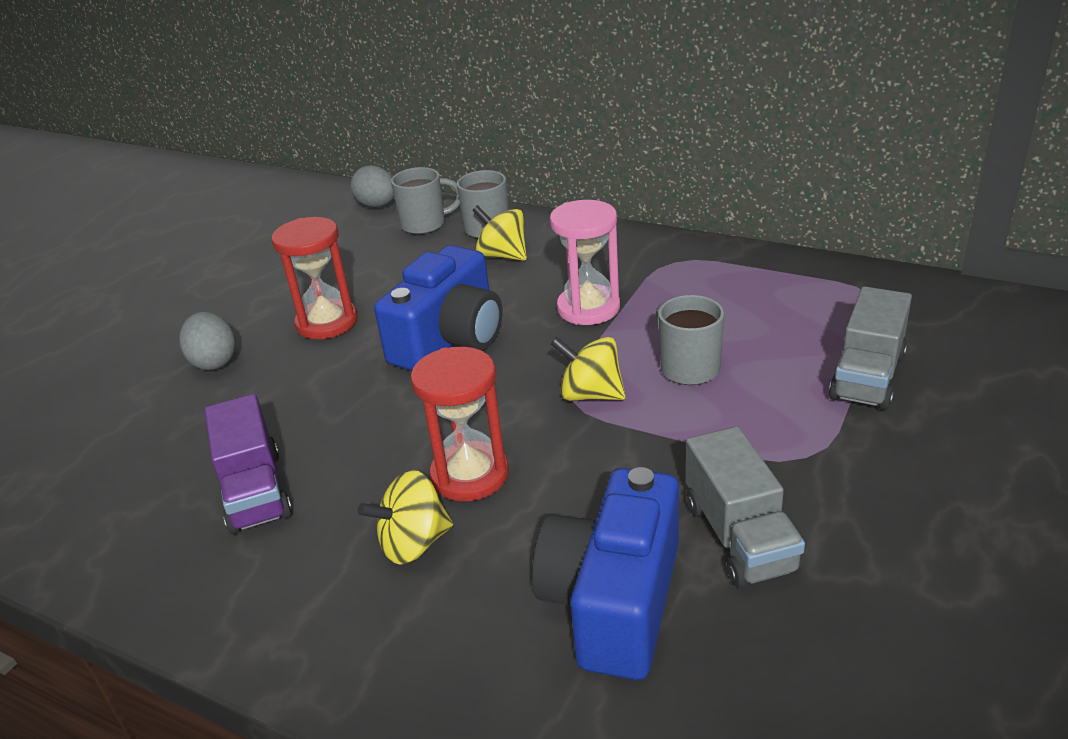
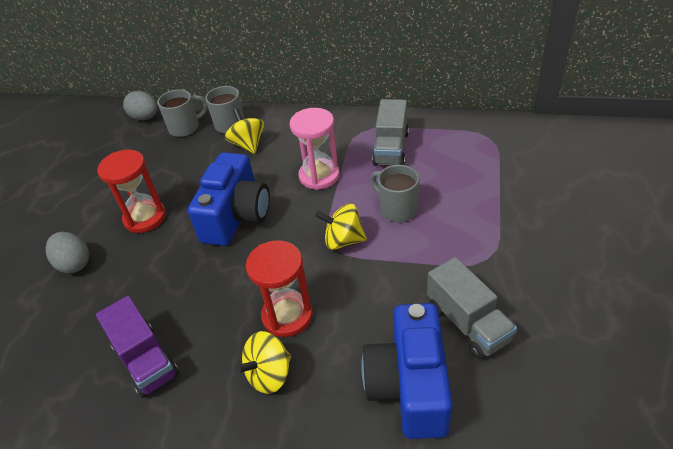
camera: 15 degrees left, 10 degrees up
(503, 256) = (248, 144): yellow spinning top -> yellow spinning top turned 45 degrees clockwise
(867, 376) = (504, 195): grey truck -> grey truck (391, 148)

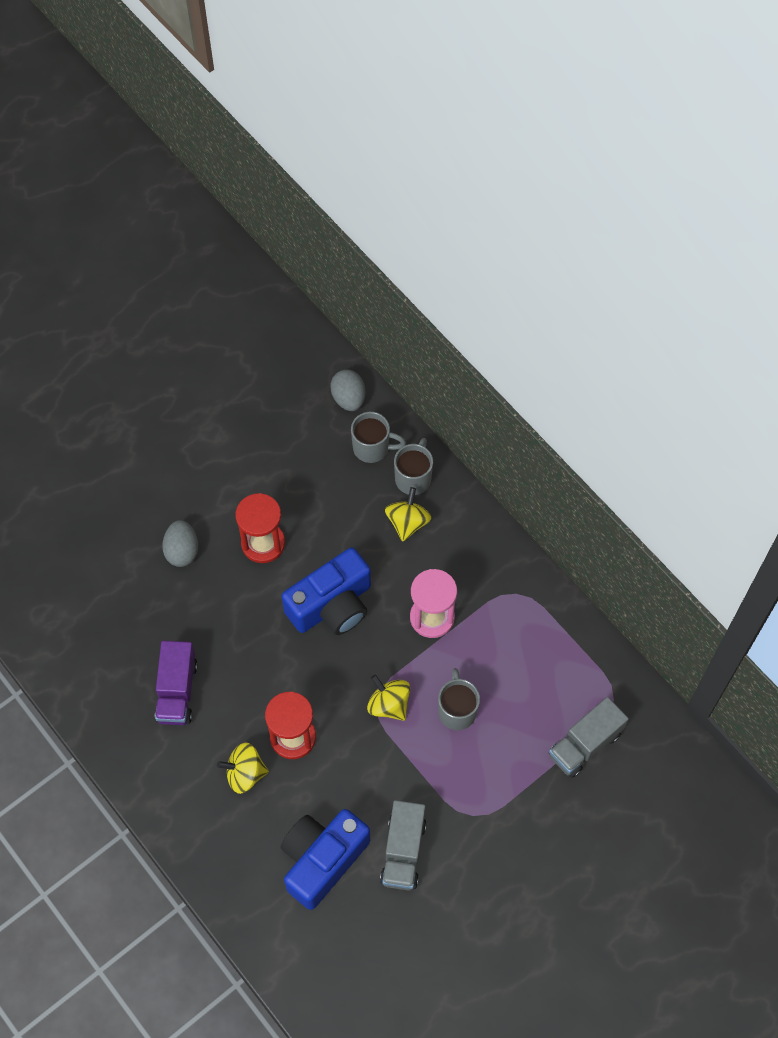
camera: 35 degrees right, 20 degrees up
(391, 148) = (519, 638): grey truck -> grey truck (585, 744)

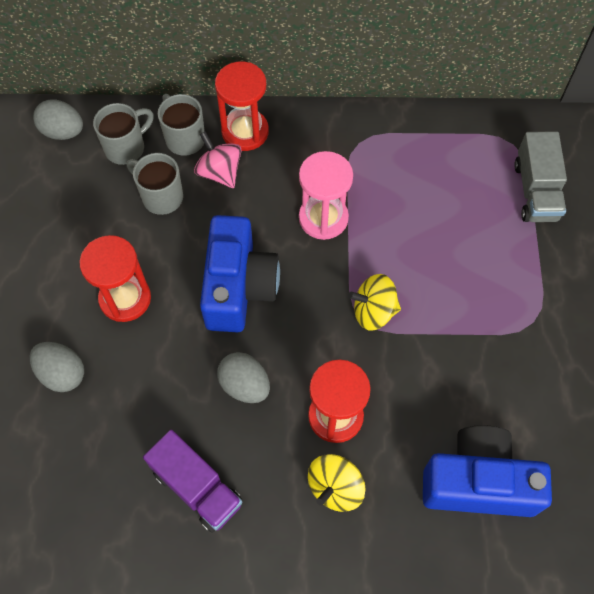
camera: 50 degrees left, 0 degrees up
(266, 665) = (245, 385): none -> grey egg
(322, 860) = (478, 482): blue camera -> blue camera turned 105 degrees clockwise
(403, 851) = (524, 404): grey truck -> none
(407, 522) = (220, 172): yellow spinning top -> pink spinning top
(455, 511) = (245, 131): none -> red hourglass
(457, 710) = (425, 262): grey mug -> grey mug (161, 197)

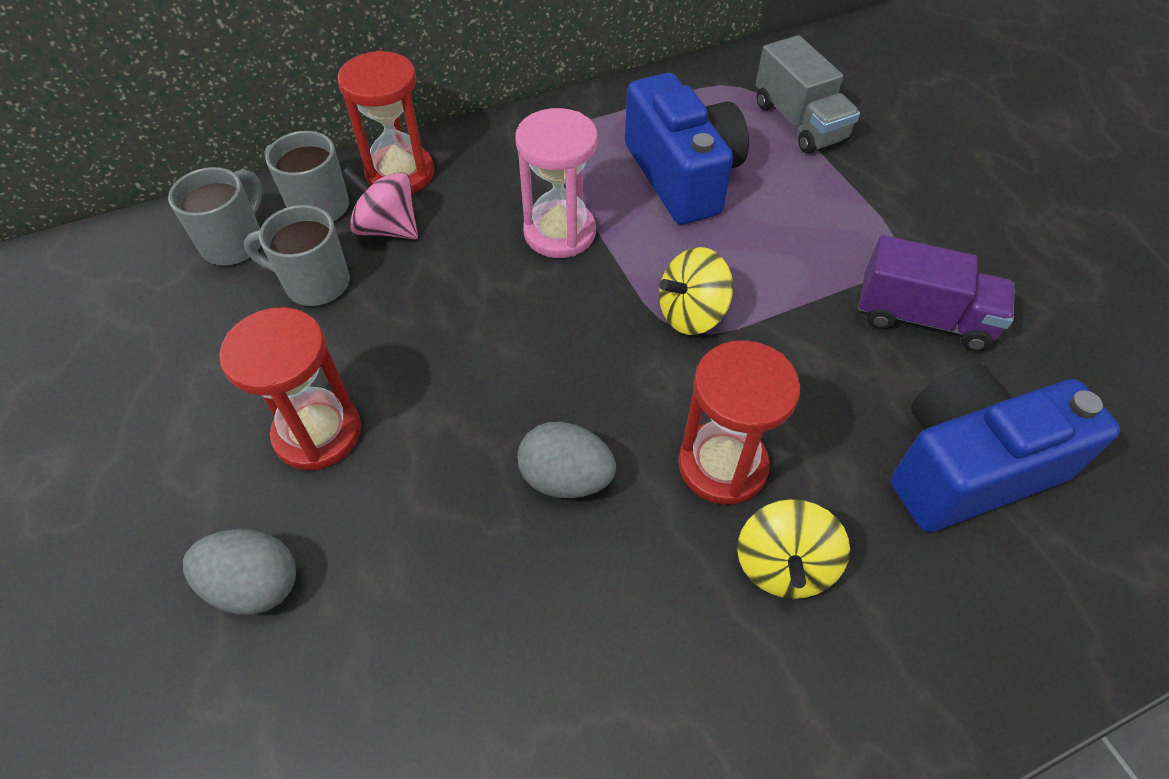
camera: 25 degrees left, 10 degrees down
(63, 131) = (126, 254): grey egg -> none
(197, 487) = (571, 666): purple truck -> purple truck (922, 318)
(238, 287) = (487, 353): blue camera -> blue camera (682, 176)

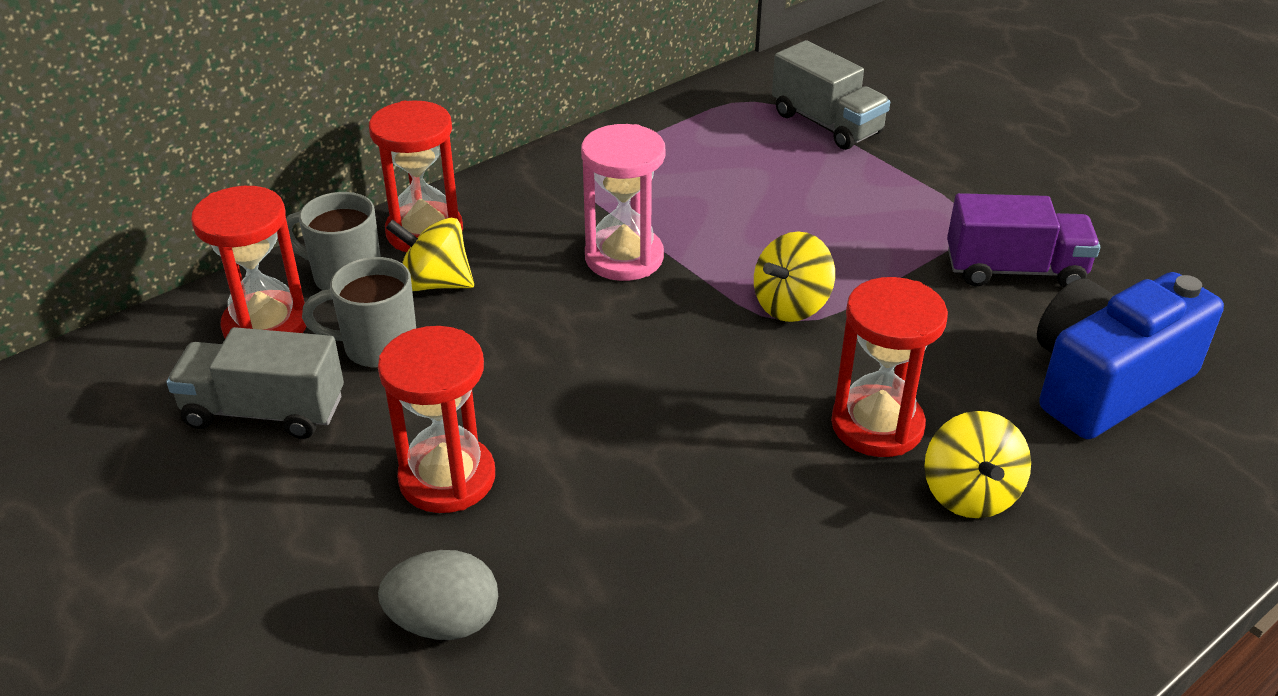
camera: 15 degrees left, 15 degrees down
(199, 329) = (264, 411): none -> grey truck
(235, 243) = (266, 325): grey mug -> red hourglass
(388, 228) = (435, 283): pink spinning top -> yellow spinning top
(566, 478) = (728, 466): grey egg -> none
(682, 176) = (729, 188): blue camera -> none

